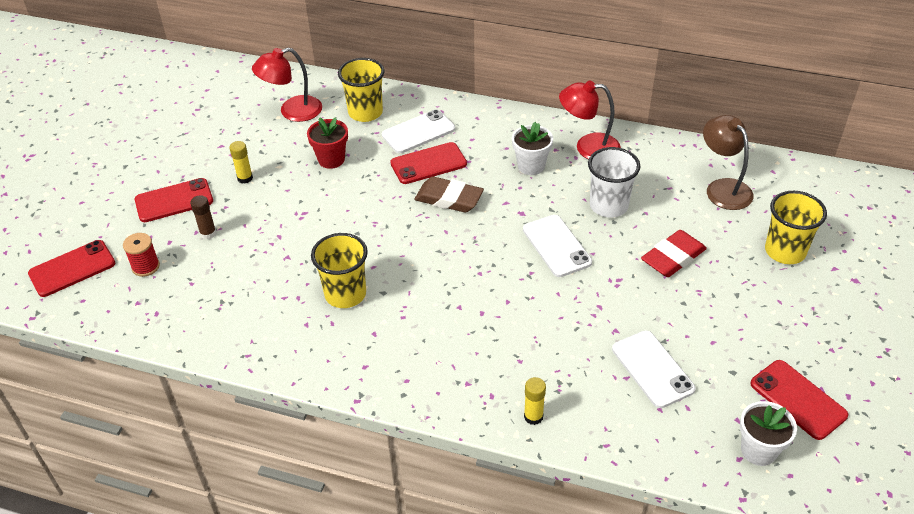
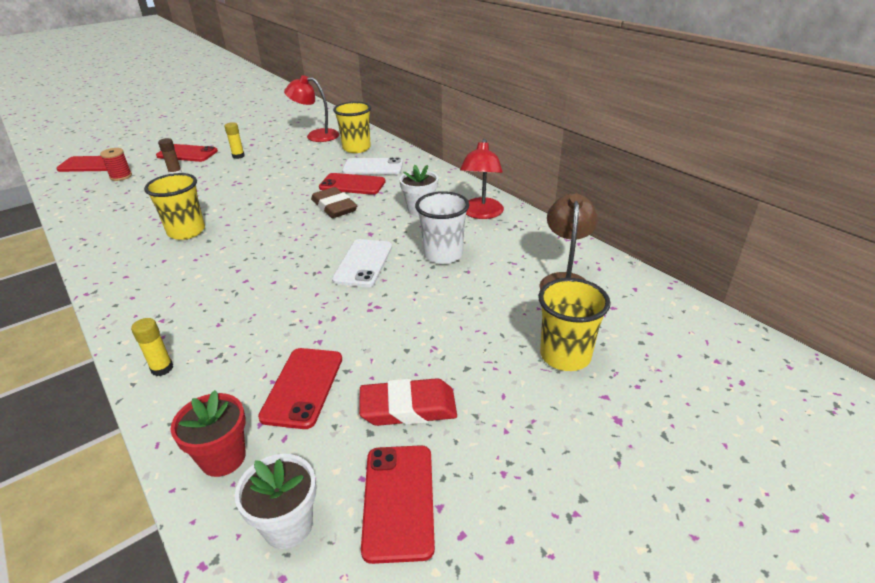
camera: 35 degrees right, 10 degrees down
(331, 159) = (298, 163): red flower pot -> red flower pot (223, 458)
(588, 147) = (481, 214): red lamp -> red lamp turned 120 degrees counterclockwise
(652, 369) = (303, 387): white phone -> red phone
(673, 257) = (446, 312): red eraser -> red eraser (408, 407)

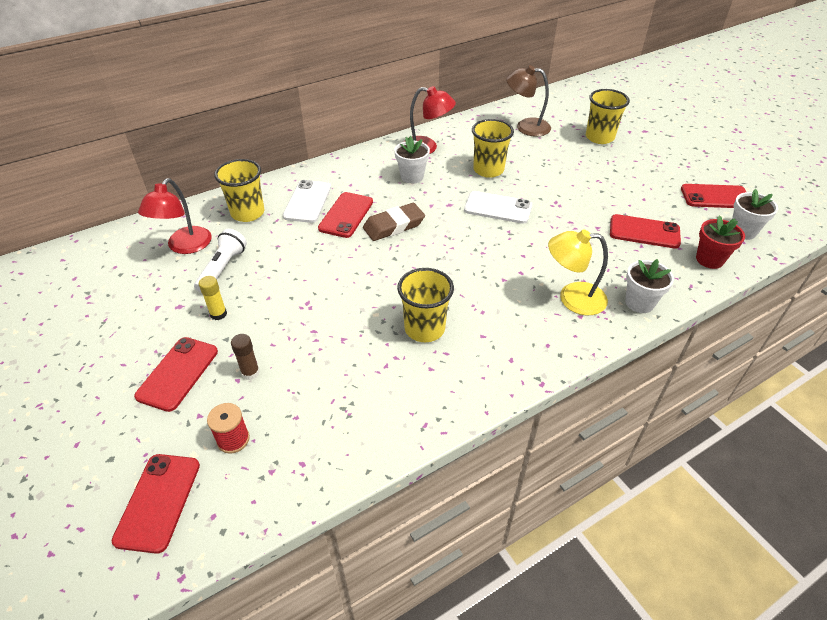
camera: 85 degrees left, 10 degrees up
(162, 368) = (639, 303): yellow glue stick -> white flower pot
(191, 315) = (572, 298): none -> yellow lamp
(288, 150) = (223, 268): none -> white flashlight
(408, 407) = (652, 192): red eraser -> none
(443, 255) = (488, 170): white cup -> yellow cup

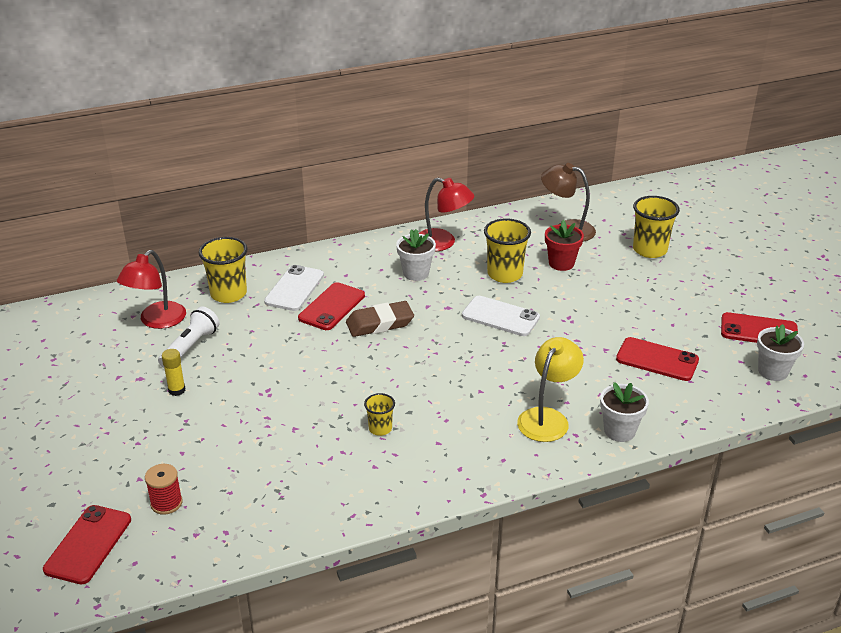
camera: 10 degrees right, 10 degrees down
(178, 373) = (126, 439): red phone -> none
(250, 372) = (196, 447): brown glue stick -> none
(424, 328) = (380, 428): yellow cup -> yellow cup, size x0.55
(572, 298) = (547, 418): yellow lamp -> yellow lamp turned 105 degrees clockwise
(709, 259) = (719, 397): red flower pot -> red flower pot (561, 263)

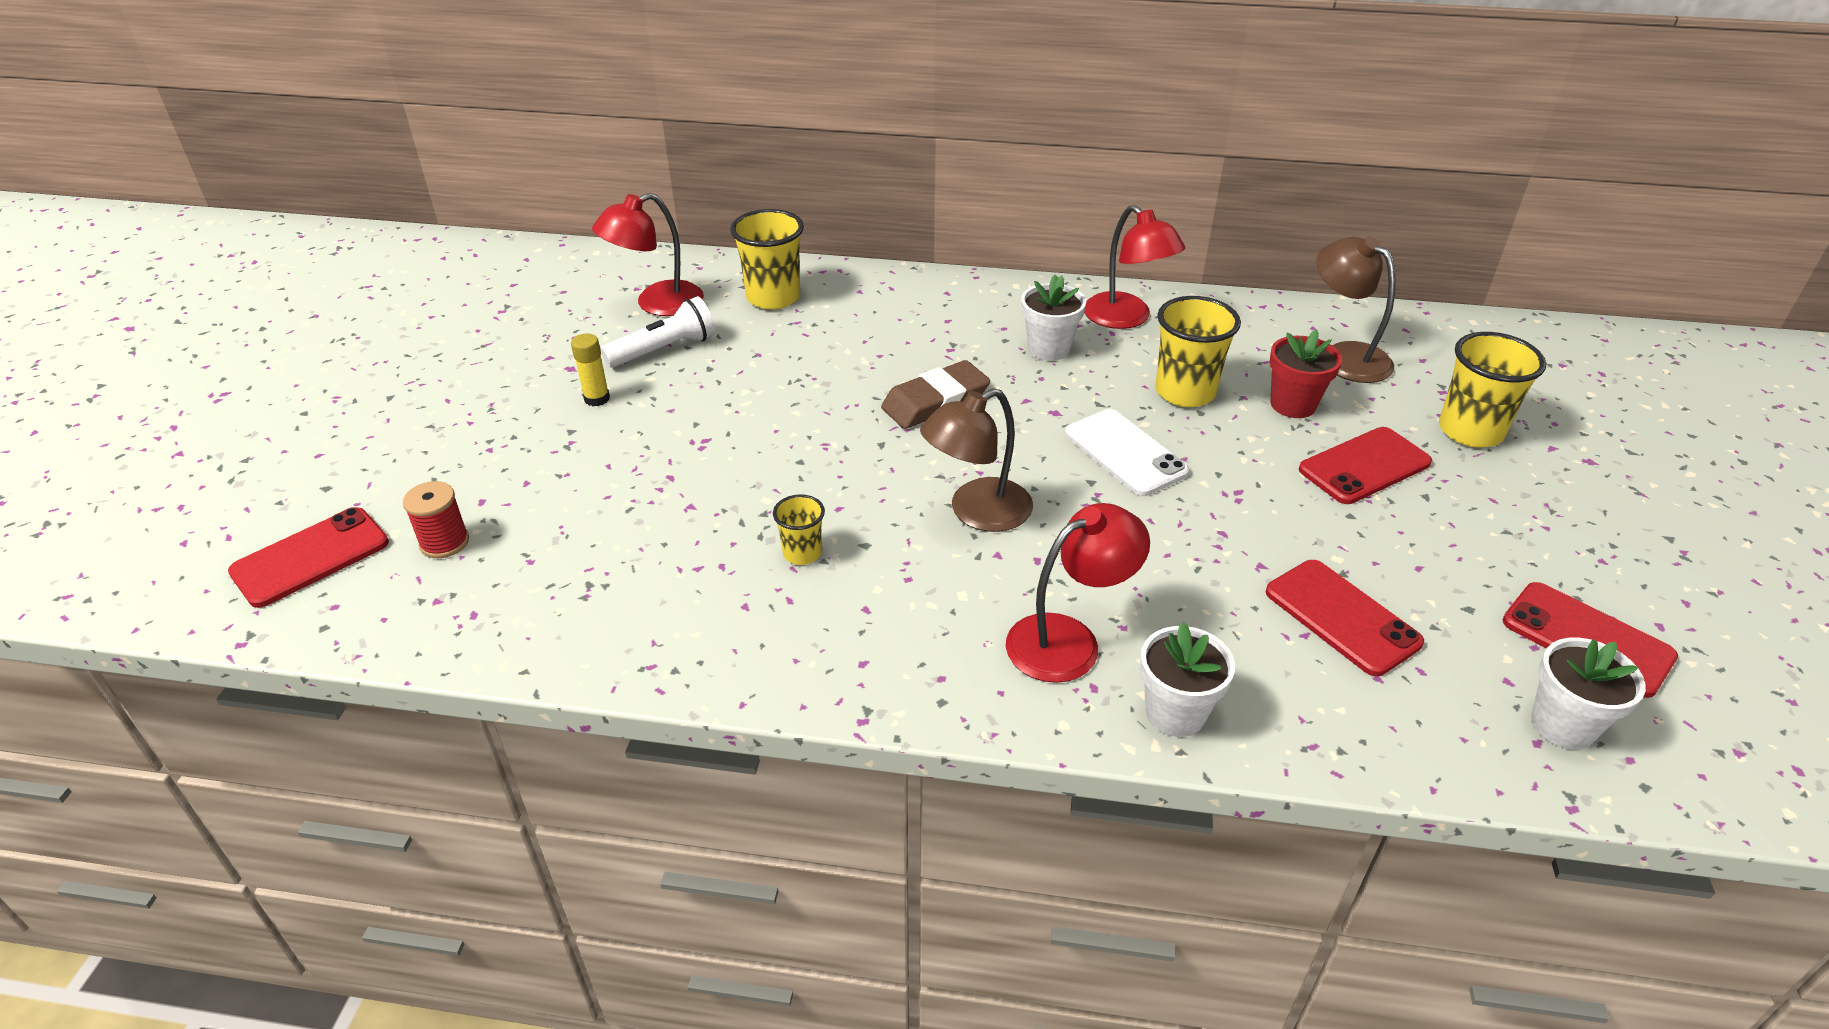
camera: 30 degrees right, 5 degrees up
(294, 288) = (863, 317): white phone -> none
(331, 307) = (890, 357): red phone -> red phone (1364, 466)
(380, 323) = (935, 402): brown eraser -> brown eraser turned 45 degrees counterclockwise
(452, 374) = (977, 512): none -> brown lamp
(547, 418) = (1069, 640): yellow lamp -> red lamp

